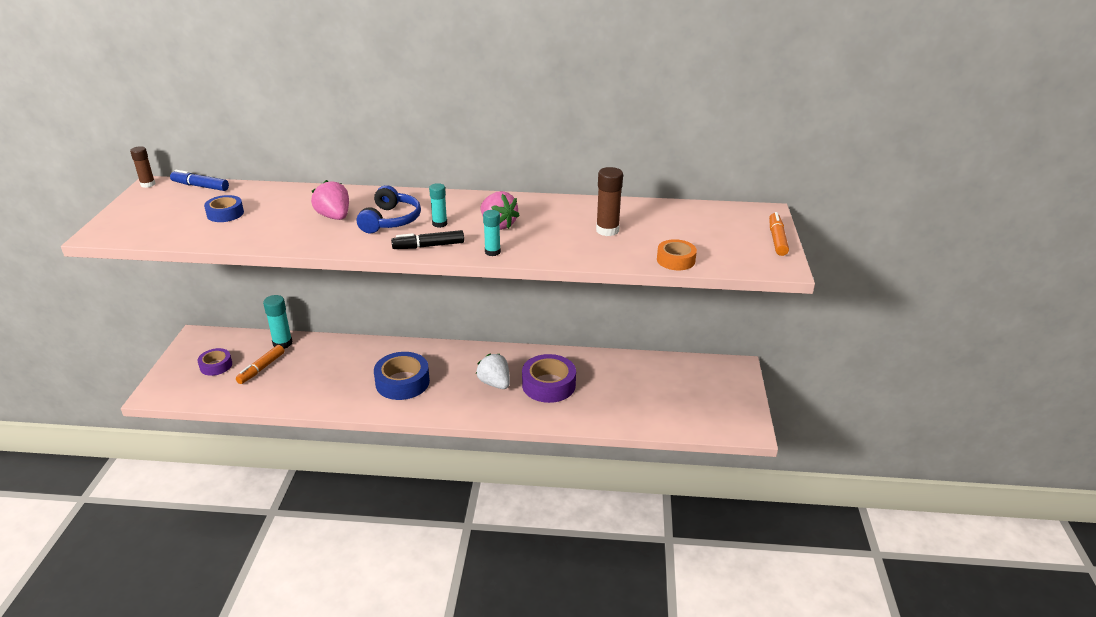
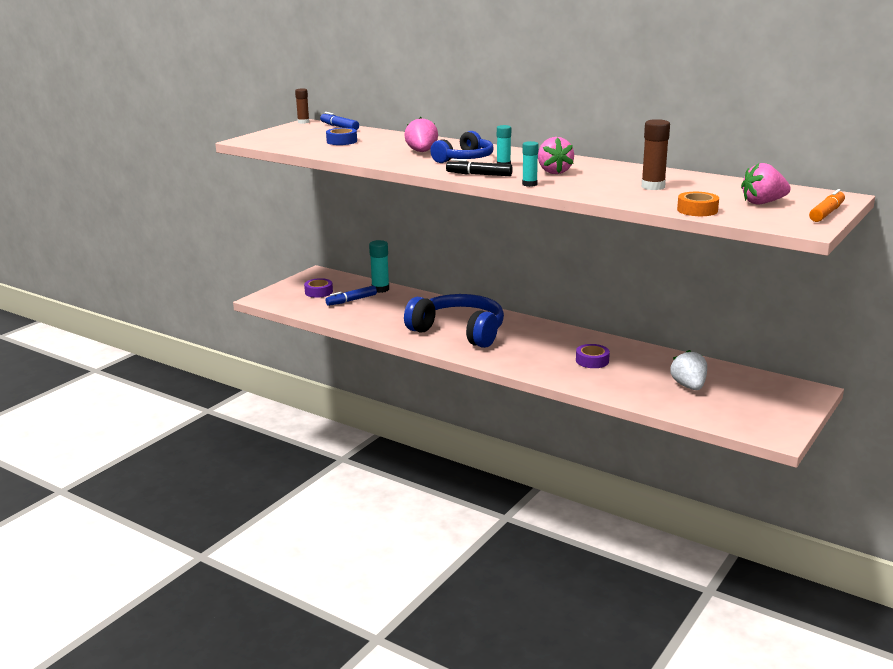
camera: 30 degrees right, 10 degrees down
(261, 368) = (351, 300): orange marker -> blue marker
(402, 382) = (459, 331): blue tape -> blue headphones
(494, 383) = (541, 349): white strawberry -> white strawberry (689, 386)
(548, 385) = (592, 361): purple tape -> purple tape, size x0.59
(717, 235) = (762, 203): none -> pink strawberry

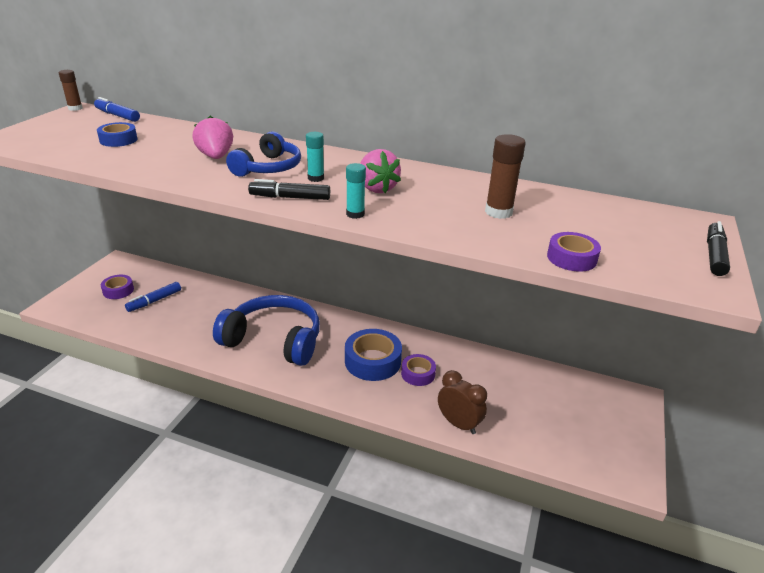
camera: 15 degrees left, 10 degrees up
(380, 289) = (185, 281): turquoise glue stick -> none
(550, 350) = (372, 361): none -> blue tape
(620, 392) = (458, 424): none -> brown clock
(689, 386) = (522, 405): white strawberry -> none
(697, 210) = (571, 258): orange tape -> purple tape
(762, 203) = (634, 238): pink strawberry -> none
(827, 213) = (714, 255): orange marker -> black marker

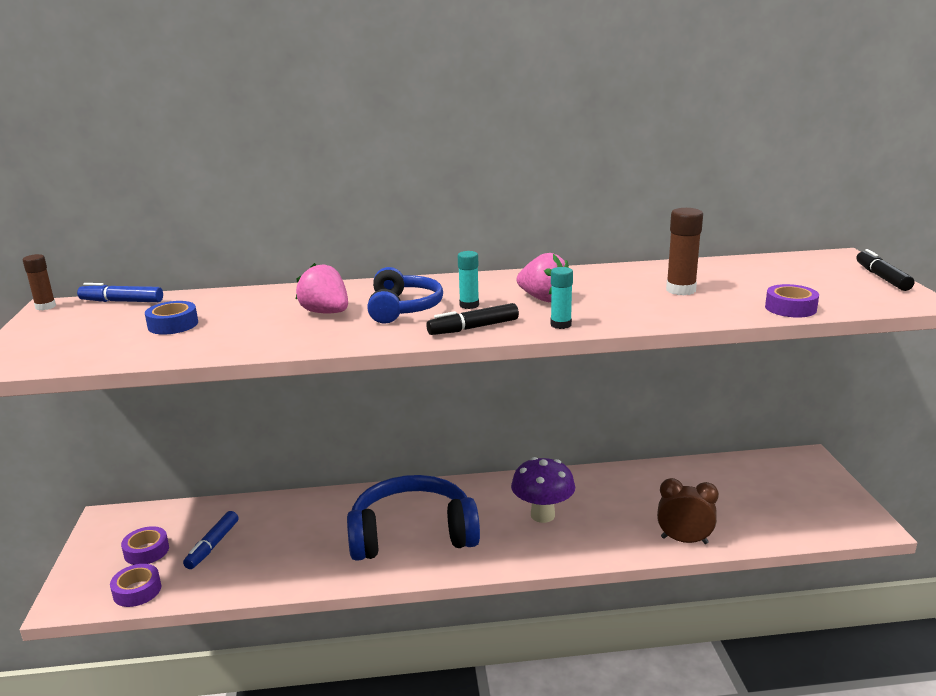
camera: 25 degrees left, 10 degrees down
(372, 361) = (542, 515): blue tape -> purple mushroom
(418, 374) = (600, 510): purple tape -> purple tape (137, 591)

